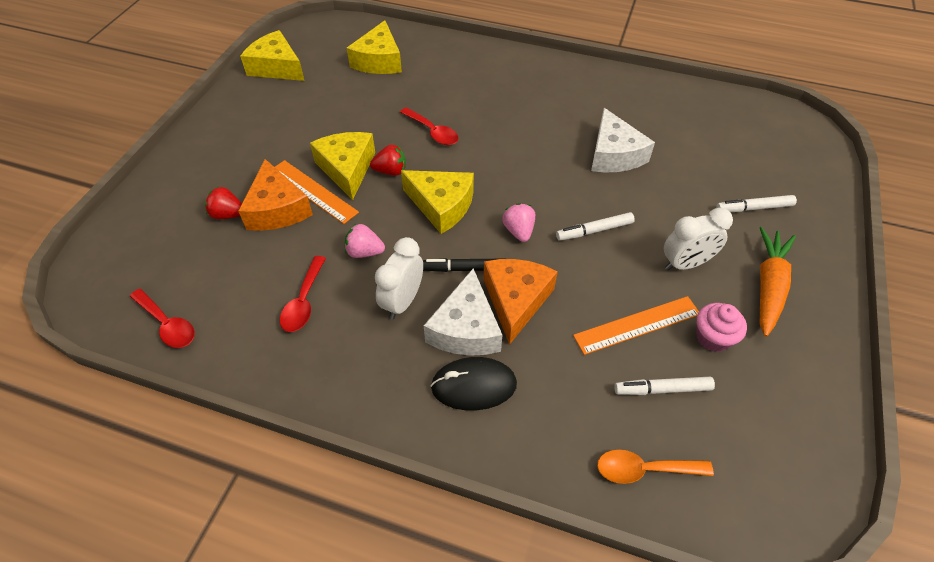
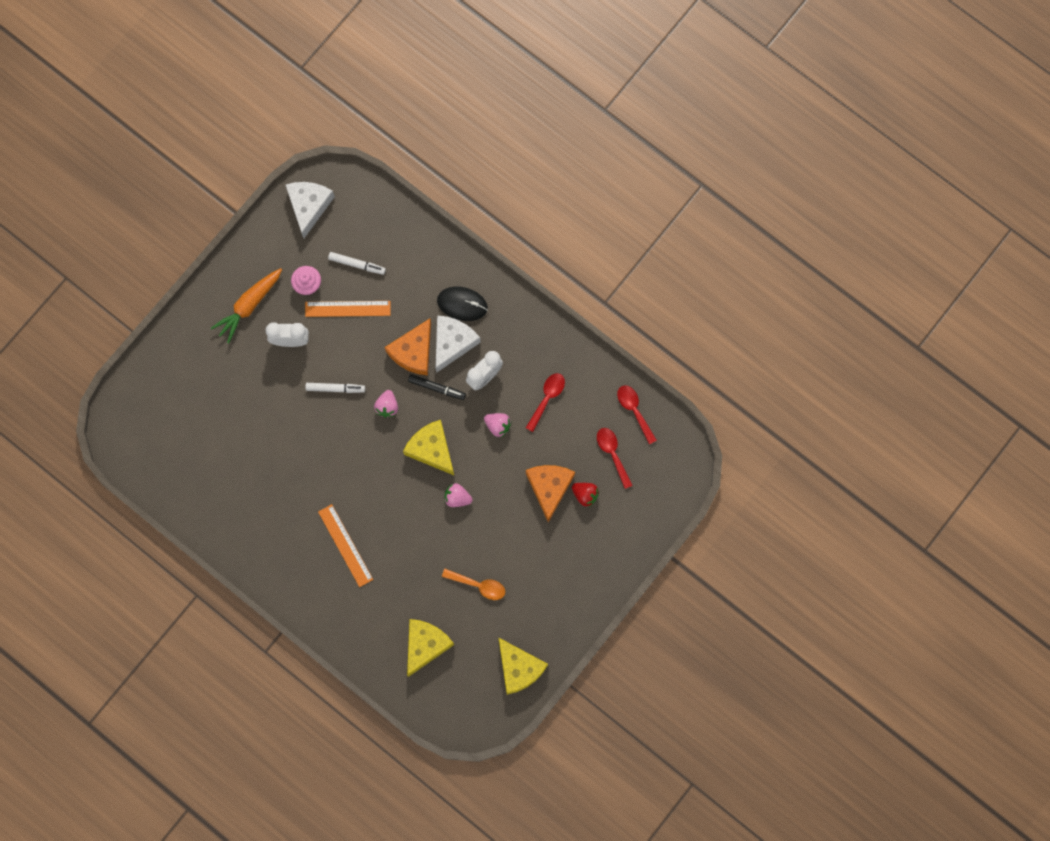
camera: 160 degrees left, 25 degrees up
(313, 191) = (520, 497): orange ruler -> orange ruler (345, 545)
(347, 169) = (489, 512): yellow cheese -> none
(391, 171) = (457, 498): red strawberry -> pink strawberry
(433, 132) = (410, 531): red spoon -> red spoon (612, 454)
(614, 154) = (281, 455): white cheese -> white cheese (309, 206)
(644, 469) = (392, 226): orange spoon -> orange spoon (478, 585)
(754, 208) = (213, 368): white marker -> none

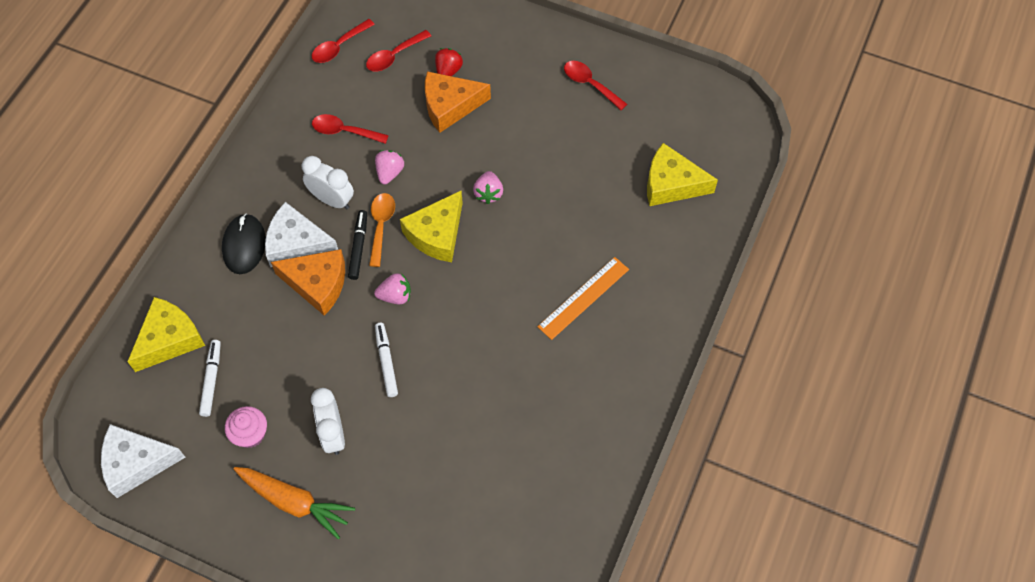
camera: 105 degrees left, 15 degrees down
(347, 309) = (275, 375): orange ruler -> none
(478, 585) = (584, 148): orange spoon -> orange spoon (381, 226)
(519, 668) = (662, 89): yellow cheese -> yellow cheese (169, 339)
(540, 608) = (590, 84): none -> red spoon

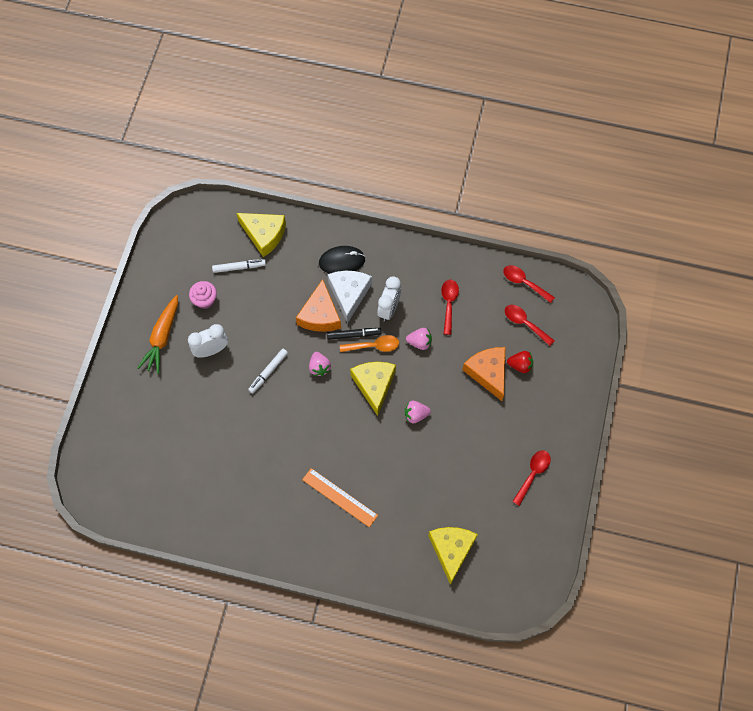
camera: 80 degrees right, 5 degrees up
(137, 463) = (177, 240): white cheese -> none
(386, 362) = (268, 372): white marker -> white marker turned 150 degrees clockwise
(437, 234) = (374, 385): yellow cheese -> yellow cheese turned 60 degrees clockwise

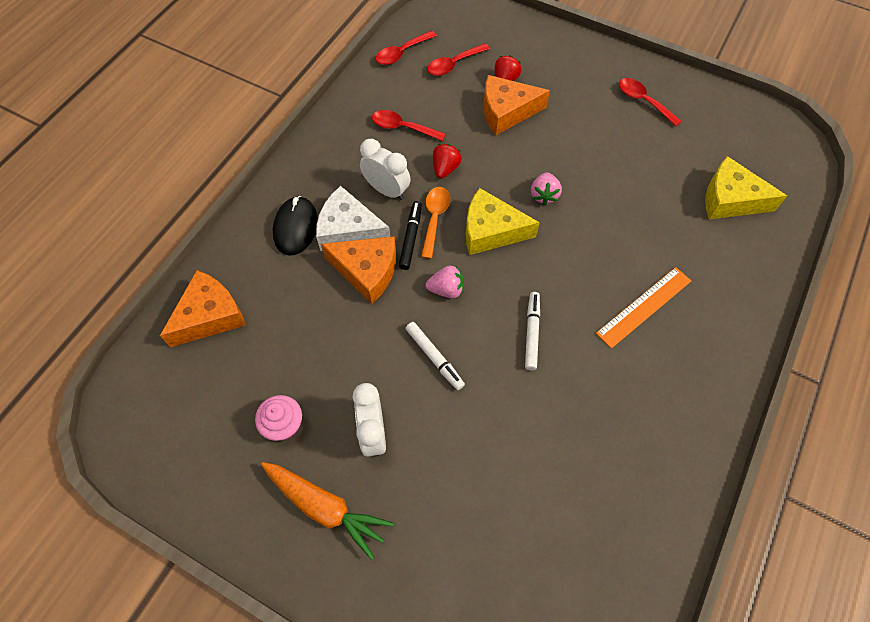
camera: 75 degrees left, 5 degrees down
(239, 267) = (248, 362): white marker -> white marker (532, 333)
(264, 234) = (210, 316): yellow cheese -> orange cheese
(419, 342) = (445, 168): pink strawberry -> red strawberry

